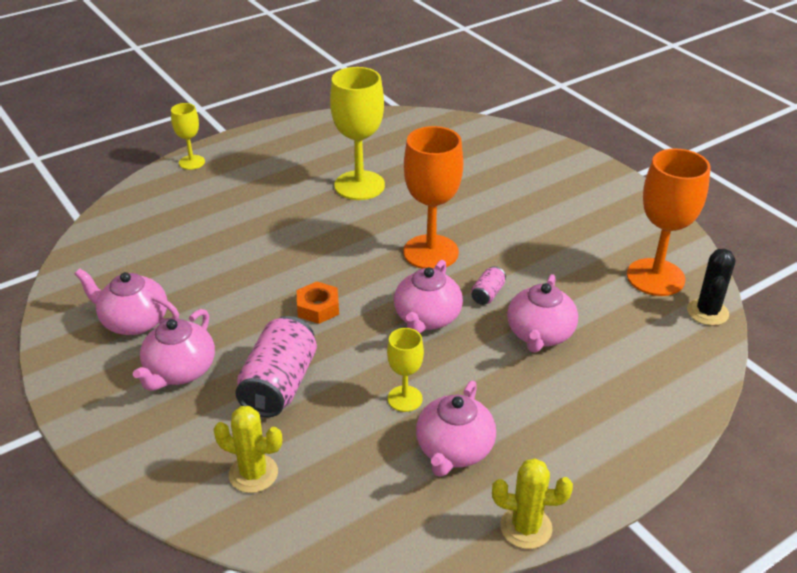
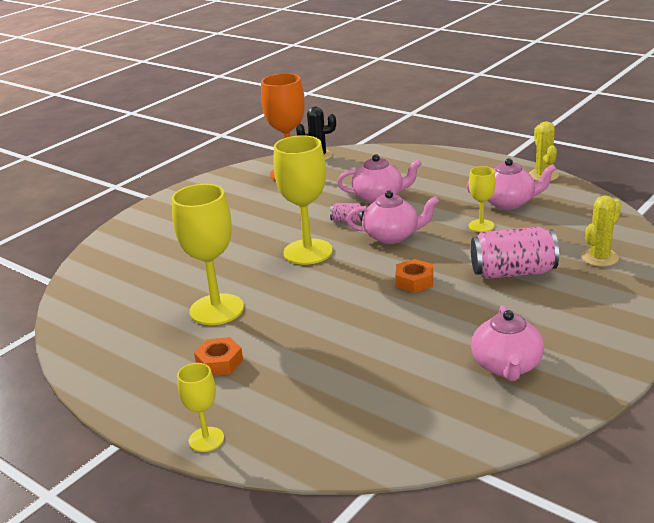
camera: 105 degrees left, 10 degrees down
(179, 371) = (541, 319): pink teapot -> none
(253, 473) = (599, 258): yellow cactus -> yellow cactus turned 45 degrees clockwise
(278, 178) = (219, 362): none -> orange nut
(431, 252) = (308, 252): orange goblet -> yellow goblet

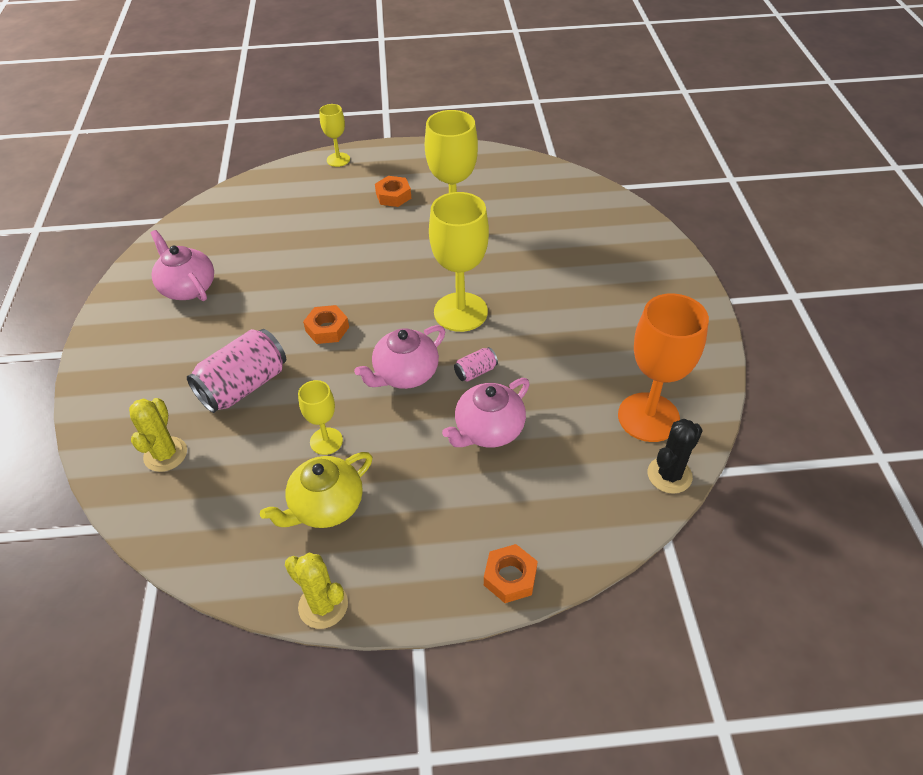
camera: 135 degrees right, 20 degrees up
(441, 156) = (510, 577): none -> orange nut
(509, 203) = (325, 506): pink teapot -> yellow teapot

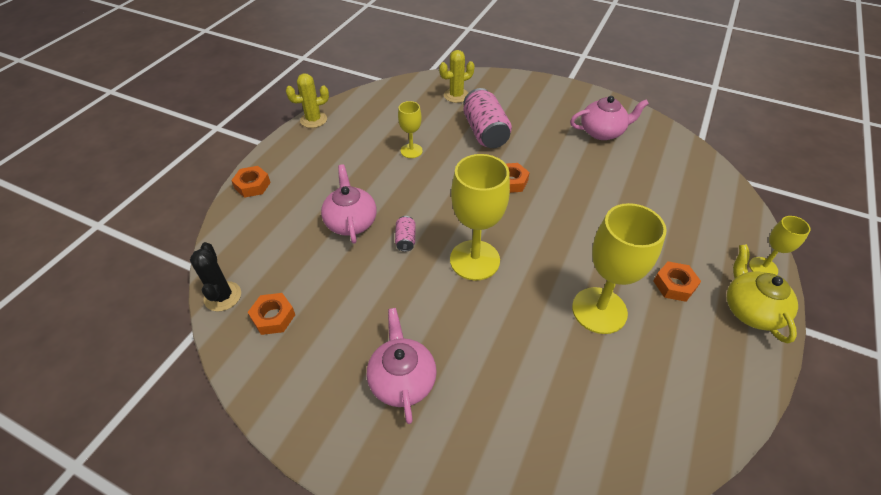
camera: 120 degrees right, 0 degrees up
(165, 454) = (456, 95): yellow cactus -> yellow cactus turned 60 degrees counterclockwise
(325, 506) = (367, 137): yellow teapot -> yellow teapot (750, 310)
(405, 374) = (435, 203): pink teapot -> pink teapot (402, 380)
(648, 417) = (273, 317): orange goblet -> orange nut

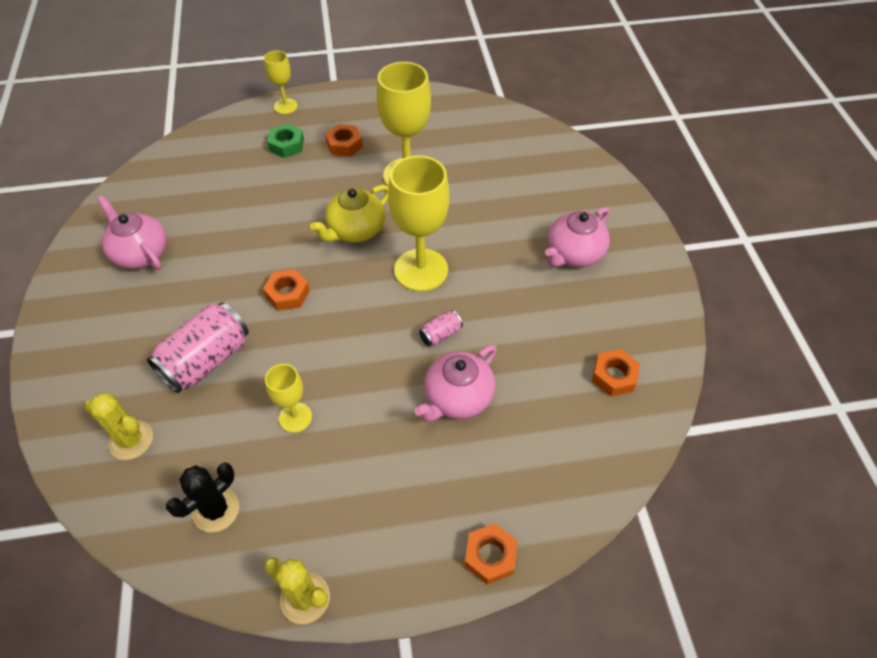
camera: 125 degrees left, 5 degrees up
(223, 296) = (638, 437): black cactus -> black cactus (216, 510)
(694, 244) = (286, 145): none -> green nut
(750, 310) = (338, 104): yellow teapot -> yellow teapot (355, 230)

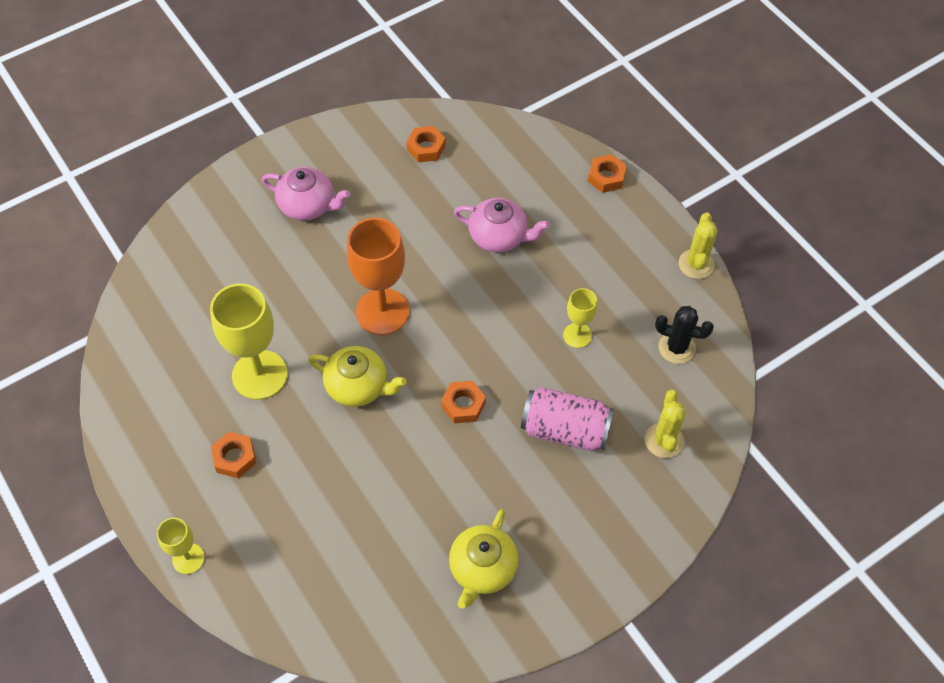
camera: 115 degrees left, 5 degrees up
(141, 253) = (482, 569): pink teapot -> yellow teapot
(286, 145) = (259, 518): green nut -> none
(421, 270) = (382, 311): yellow goblet -> orange goblet
(440, 335) = (446, 270): pink can -> none

